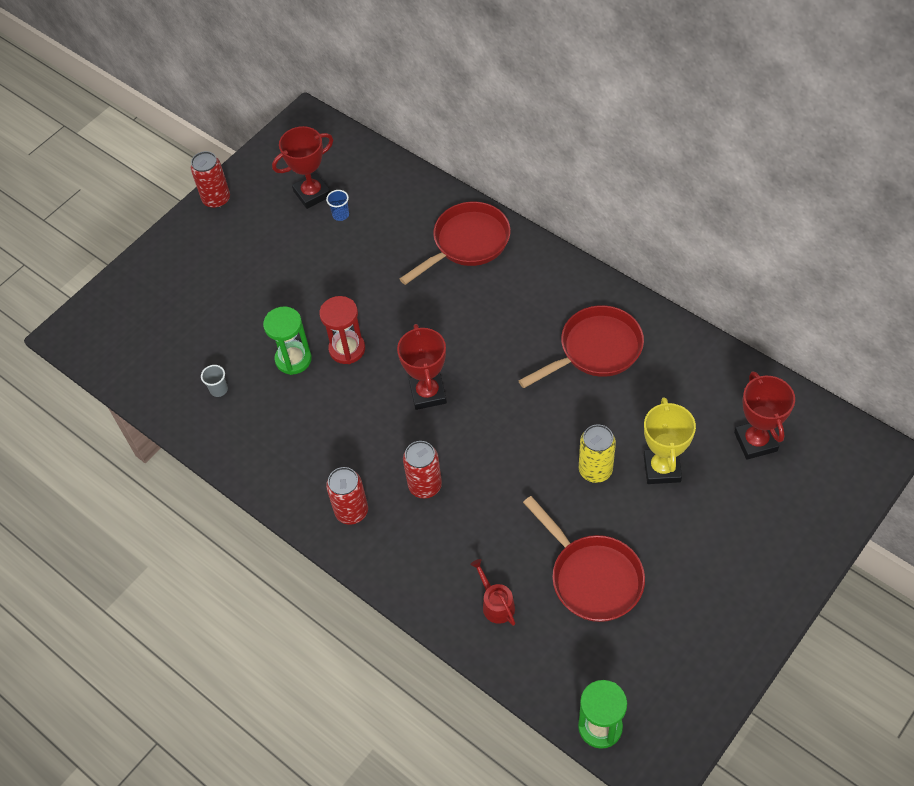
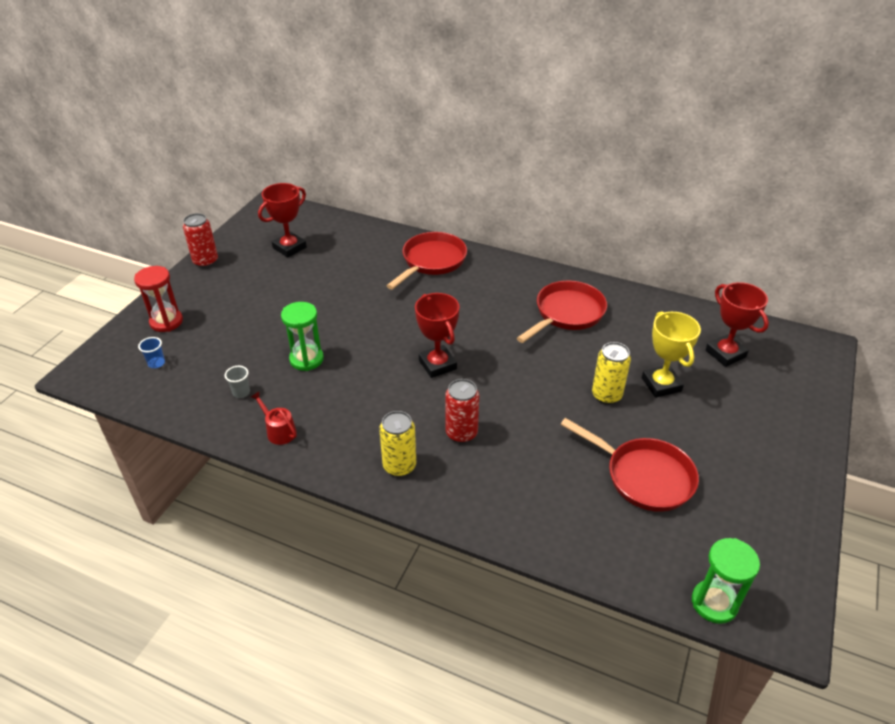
camera: 20 degrees left, 15 degrees down
(340, 215) = (318, 258): blue cup -> blue cup (156, 363)
(347, 349) = (353, 345): red hourglass -> red hourglass (166, 322)
(351, 511) = (399, 466): red can -> yellow can
(496, 604) = (566, 516): red watering can -> red watering can (279, 431)

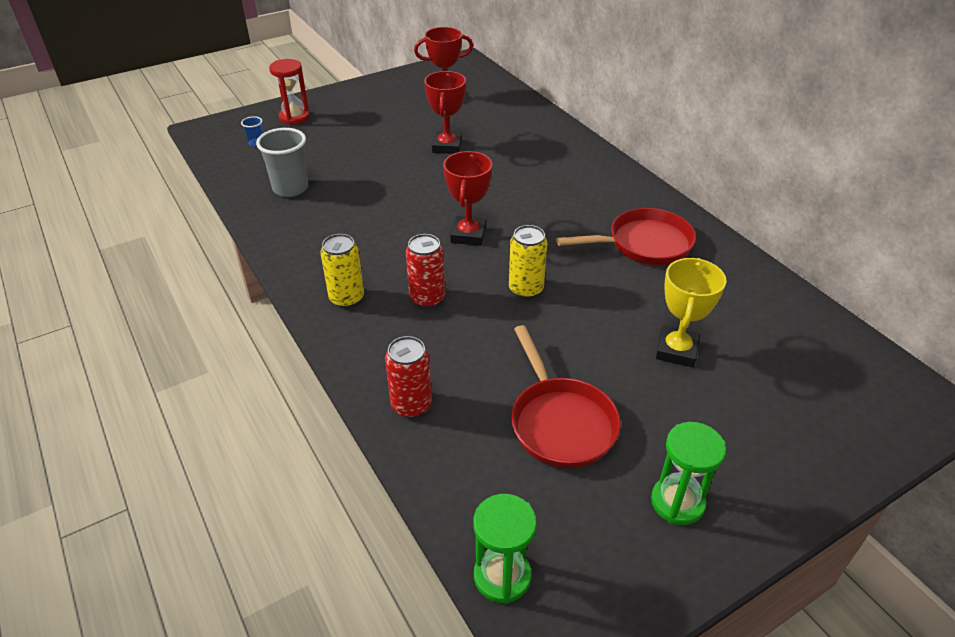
camera: 35 degrees right, 0 degrees up
(205, 261) = (369, 85): red can -> red can (411, 405)
(241, 392) = (290, 188): grey cup -> grey cup, size x2.09
(279, 431) = (286, 228): red watering can -> none
(306, 359) = (365, 185): green hourglass -> green hourglass (677, 502)
(431, 261) = (557, 150): red pan -> none
(606, 395) = (604, 332): yellow can -> yellow can (526, 289)
(725, 354) = (790, 356): red trophy -> red trophy (447, 146)

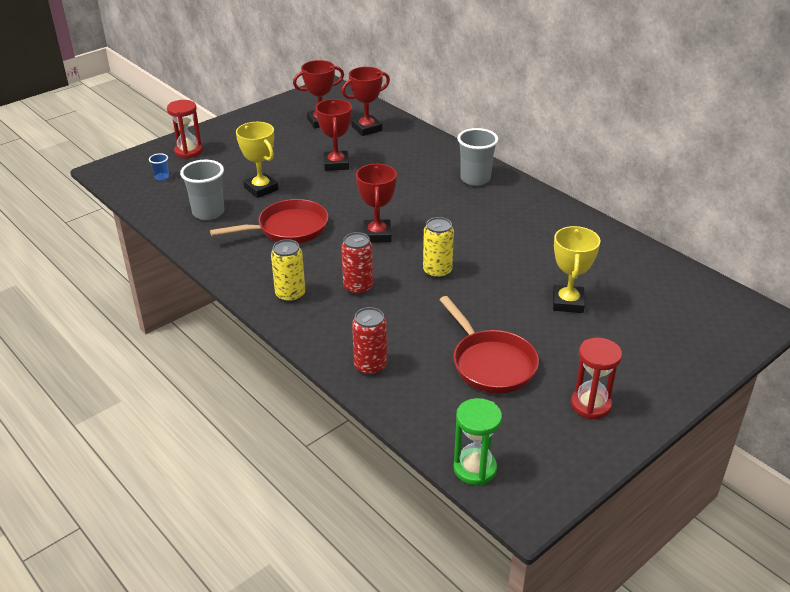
camera: 10 degrees left, 5 degrees down
(356, 167) = (261, 189): none -> yellow trophy
(492, 109) = (367, 129): none -> red trophy
(599, 179) = (475, 179): none -> grey cup
(643, 244) = (524, 227): red pan -> red pan (288, 229)
(677, 502) = (590, 405): green hourglass -> red hourglass

